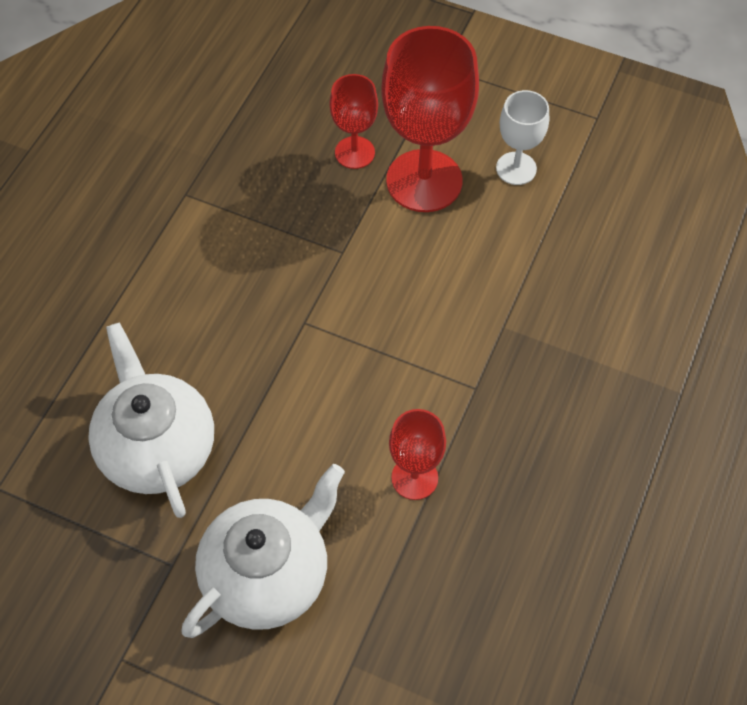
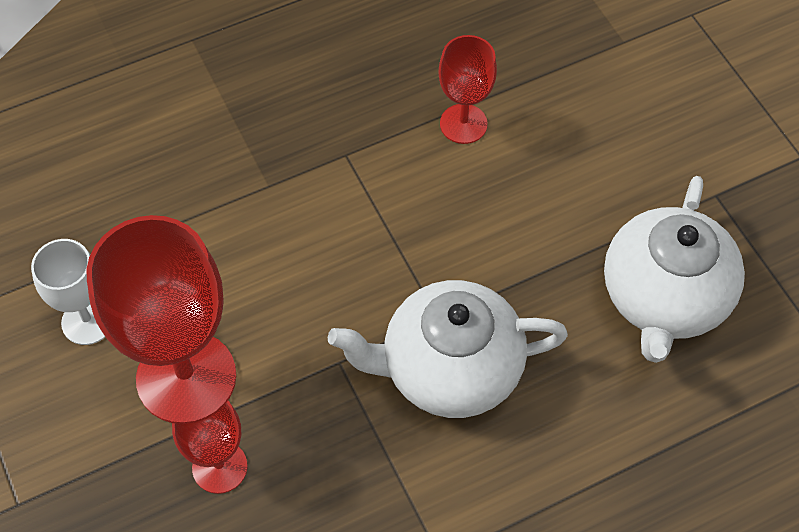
camera: 140 degrees left, 0 degrees up
(268, 574) = (641, 136): white teapot -> white teapot (449, 369)

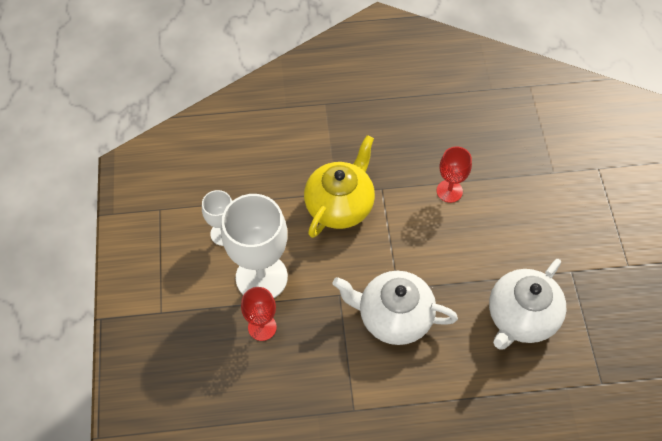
camera: 20 degrees right, 0 degrees up
(186, 377) = (261, 277): red goblet -> white goblet
(283, 205) = (340, 205): none -> yellow teapot

